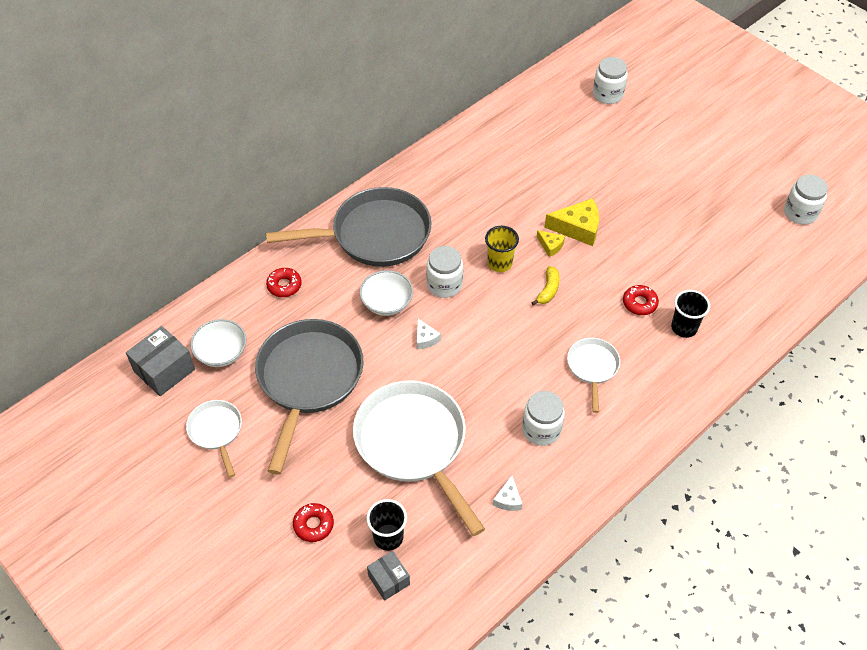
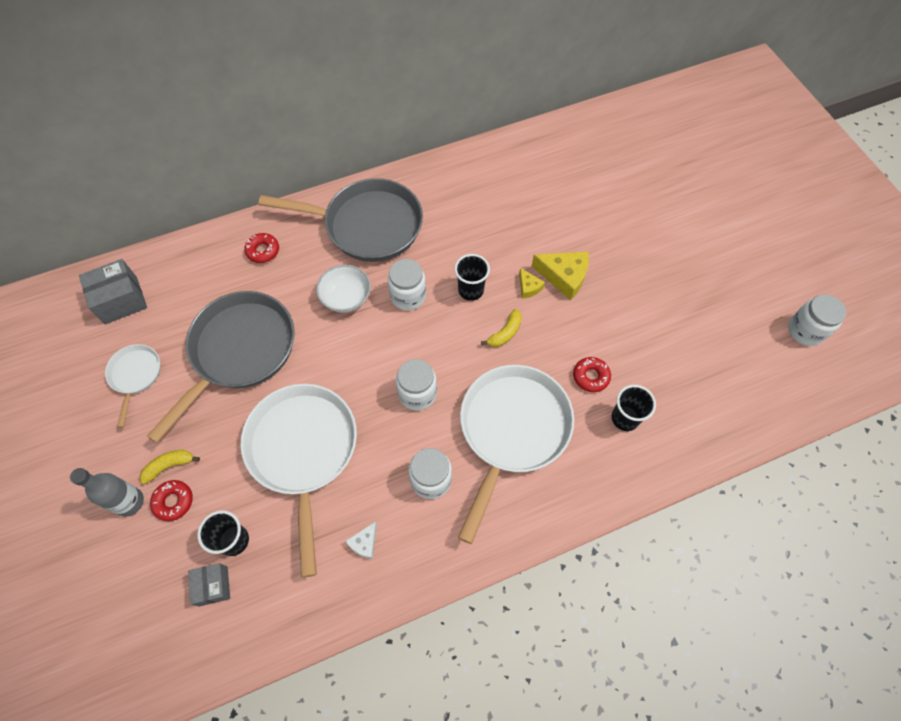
camera: 20 degrees right, 10 degrees up
(221, 353) = (177, 299): white bowl -> none
(271, 539) = (129, 502): none -> grey bottle
(293, 497) = (169, 466): none -> yellow banana
(425, 338) = (364, 345): white cheese -> none
(499, 263) = (471, 290): yellow cup -> black cup
(592, 367) = (512, 430): white pan -> white pan, size x2.01
(607, 94) = (656, 146): white jar -> white jar (417, 393)

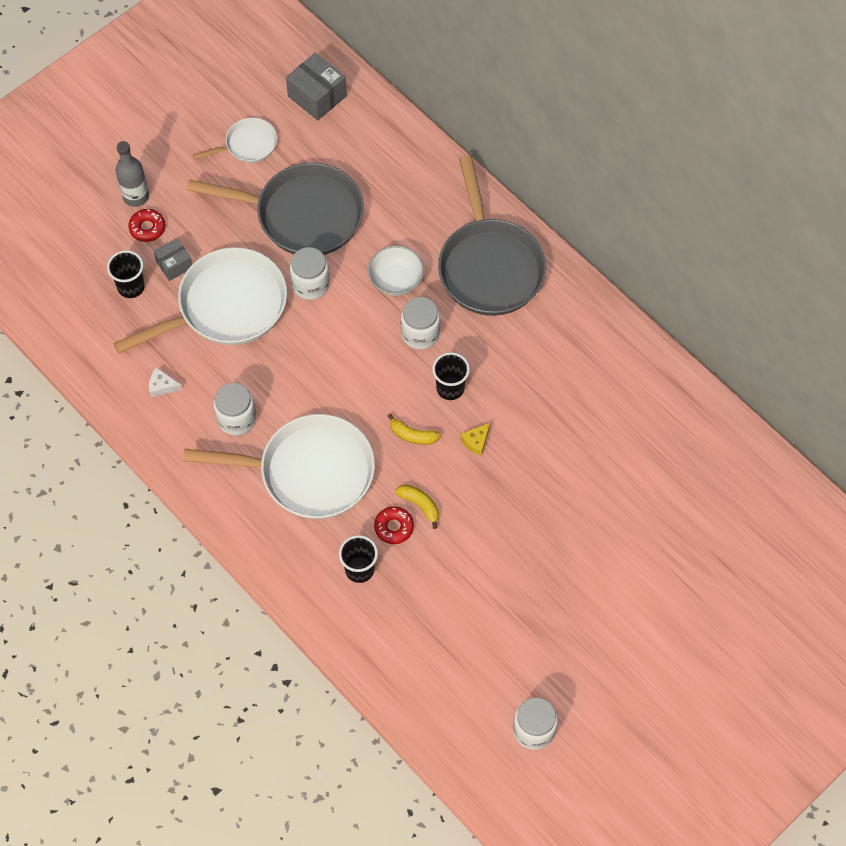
camera: 70 degrees right, 0 degrees up
(169, 466) = (176, 210): yellow banana -> yellow banana (420, 505)
(213, 586) = (90, 288): grey box -> grey box (174, 265)
(263, 251) = (419, 186): red donut -> none
(417, 393) = (317, 379): white jar -> white jar (310, 284)
(564, 277) = (503, 472): yellow cheese -> none

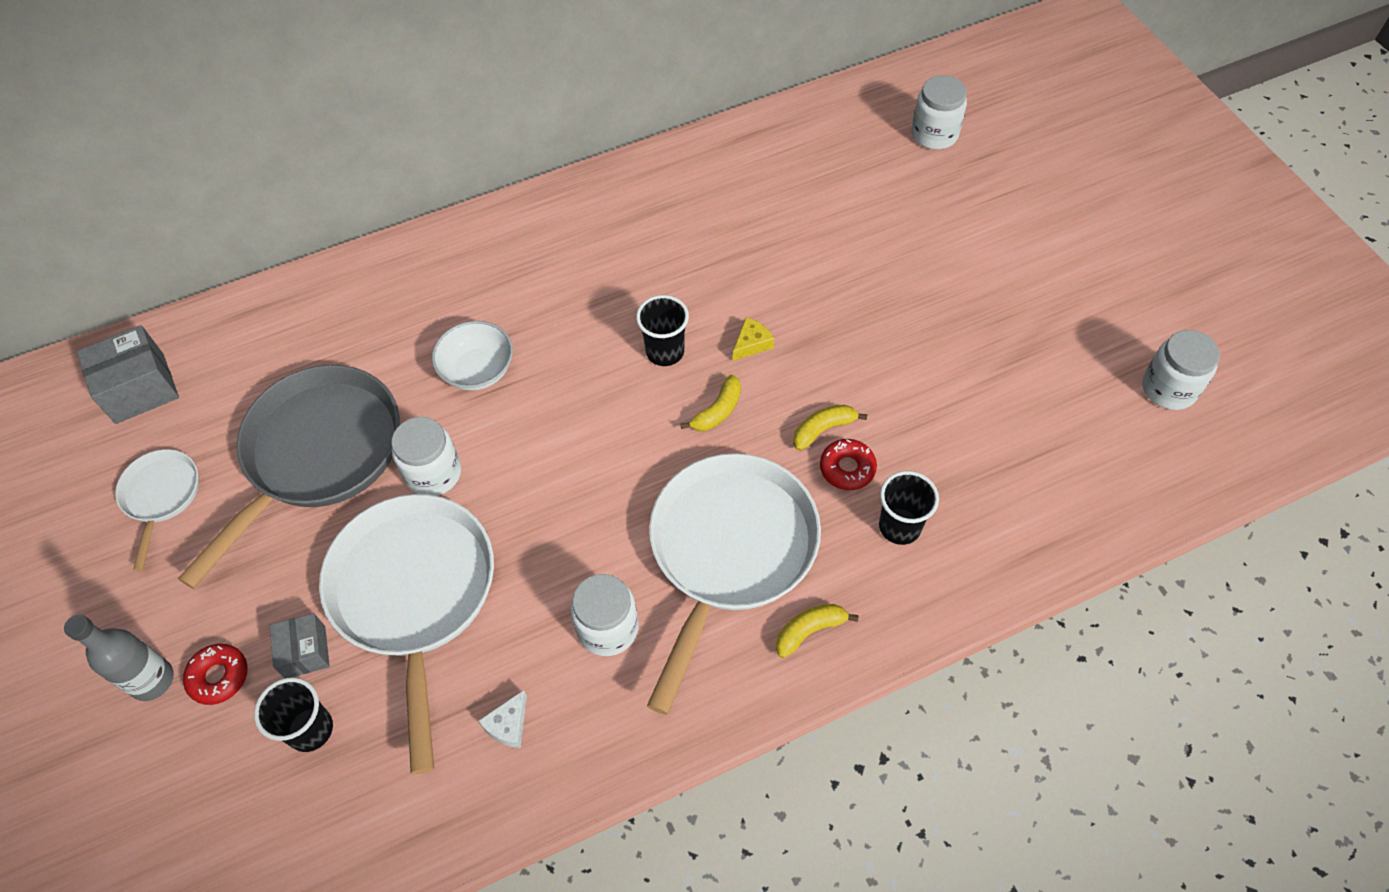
camera: 70 degrees left, 5 degrees down
(269, 532) = (809, 630): none -> yellow banana
(420, 333) = (571, 364): white jar -> white jar (934, 134)
(476, 441) = (752, 344): yellow cheese -> yellow cheese turned 105 degrees counterclockwise
(489, 266) = (509, 265): grey pan -> none

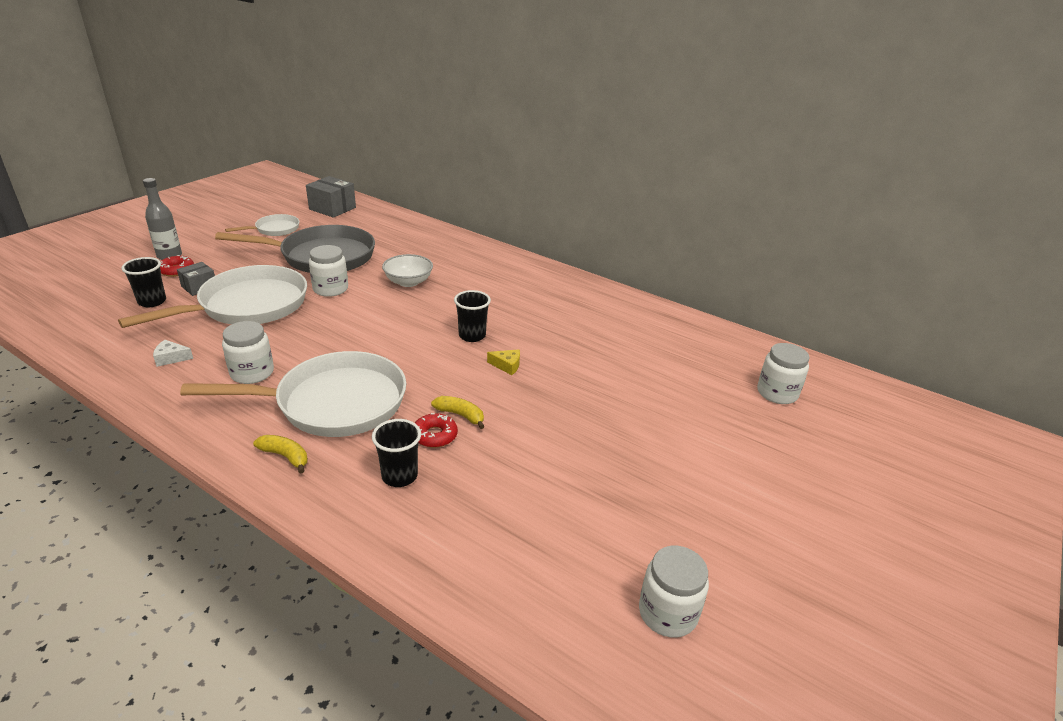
camera: 55 degrees right, 25 degrees down
(717, 411) = (442, 367): yellow banana -> none

